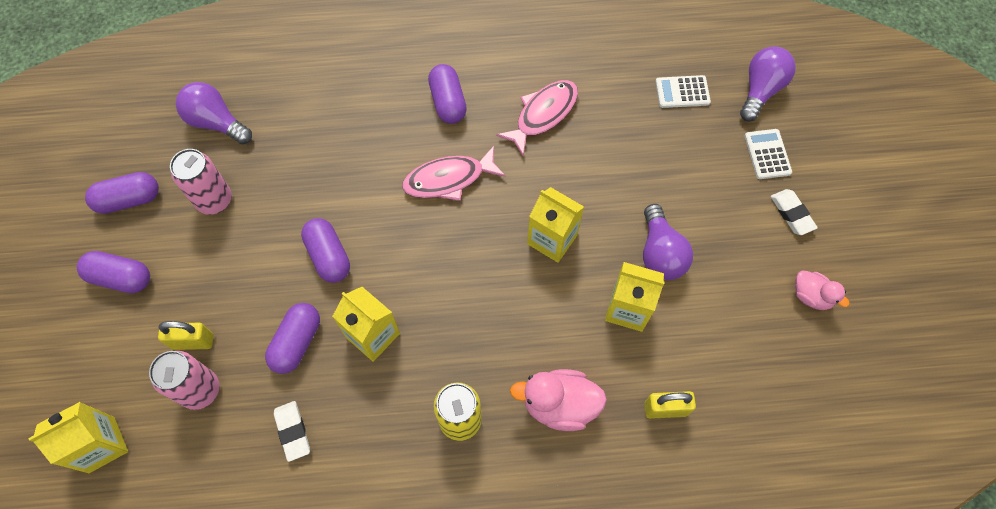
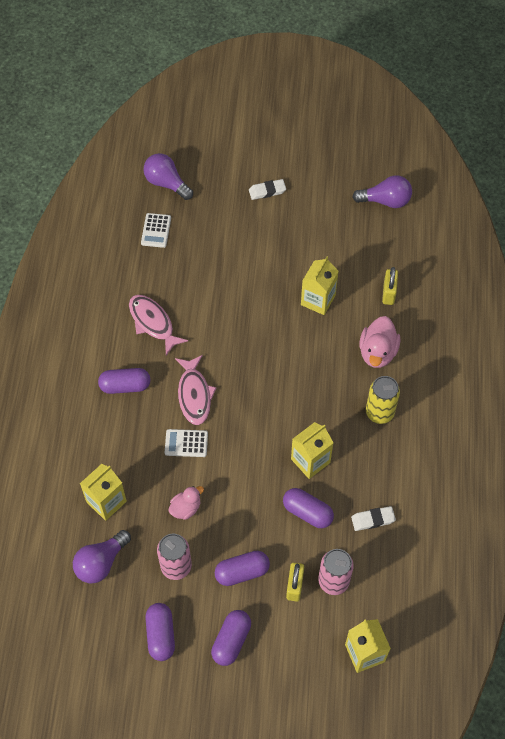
camera: 80 degrees left, 5 degrees down
(328, 256) = (242, 485): purple capsule -> purple capsule (242, 572)
(552, 239) = (258, 335): yellow carton -> yellow carton (106, 501)
(660, 253) = (281, 272): purple light bulb -> purple light bulb (385, 201)
(767, 154) = (219, 193): white calculator -> white calculator (186, 443)
(811, 296) = (327, 196): pink duck -> pink duck (186, 508)

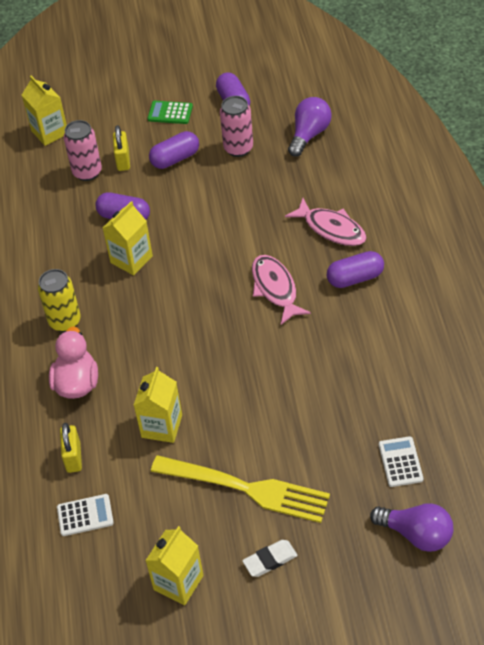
camera: 170 degrees right, 10 degrees down
(106, 501) = (326, 178): yellow carton -> yellow carton (178, 582)
(153, 323) = (353, 349): pink fish -> pink fish (331, 228)
(186, 443) = (267, 243): white calculator -> white calculator (85, 515)
(186, 508) = (246, 191): pink duck -> none
(231, 641) = (170, 113): purple capsule -> green calculator
(268, 240) = (246, 488): none -> yellow fork
(373, 519) = (57, 226): white eraser -> none
(385, 201) = (97, 590): purple light bulb -> none

